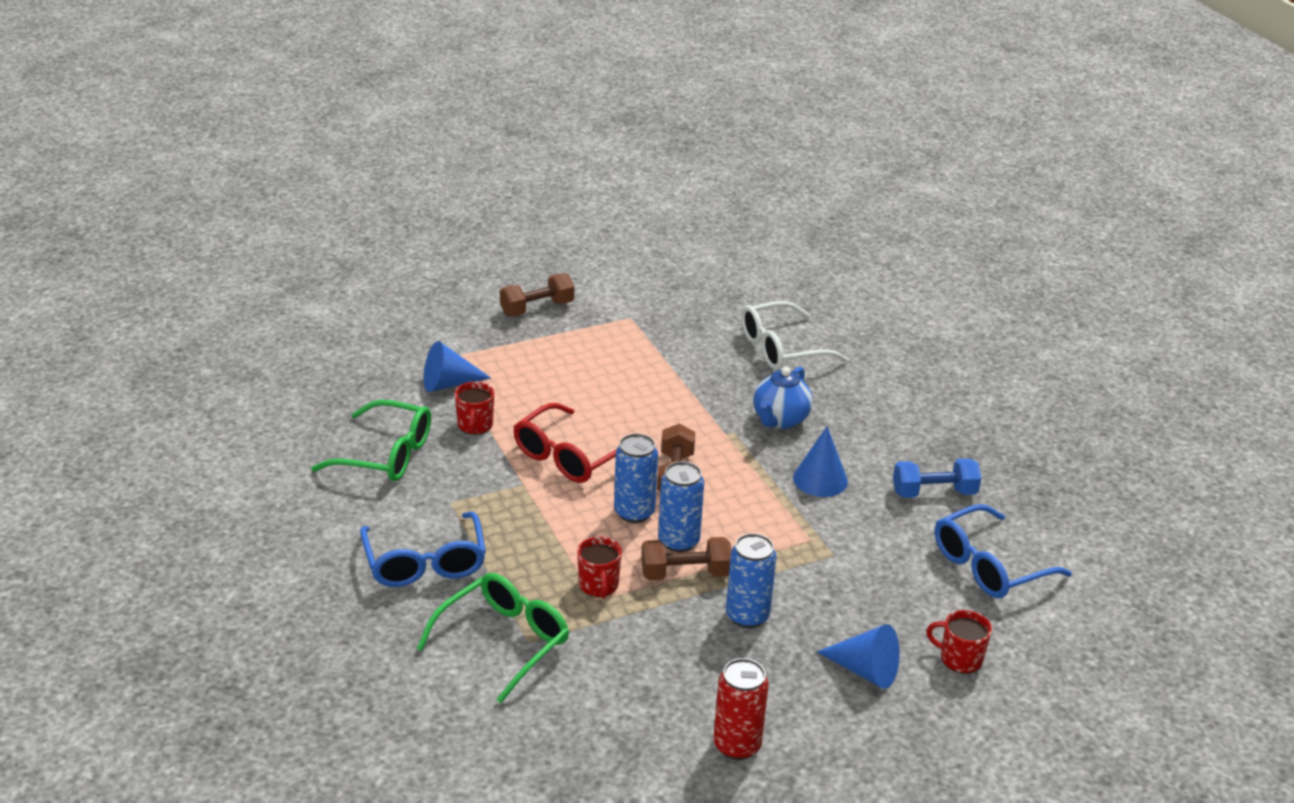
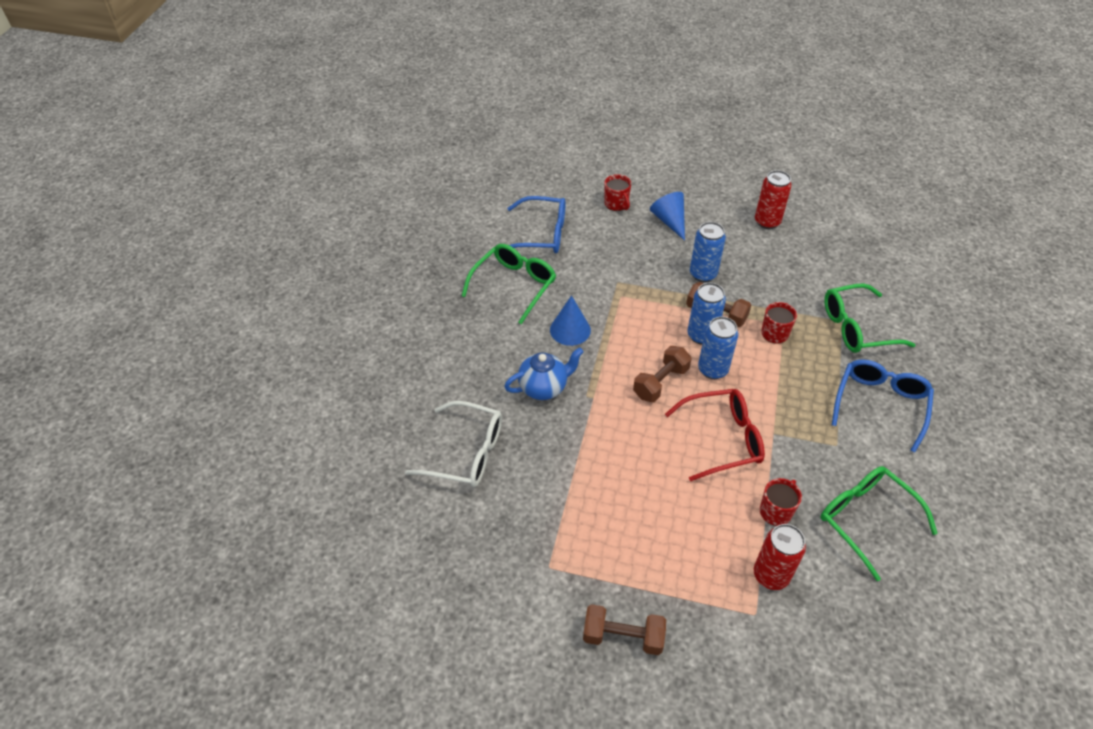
camera: 140 degrees left, 15 degrees up
(449, 384) = (771, 575): blue cone -> red can
(934, 493) = (513, 286): blue dumbbell -> green glasses

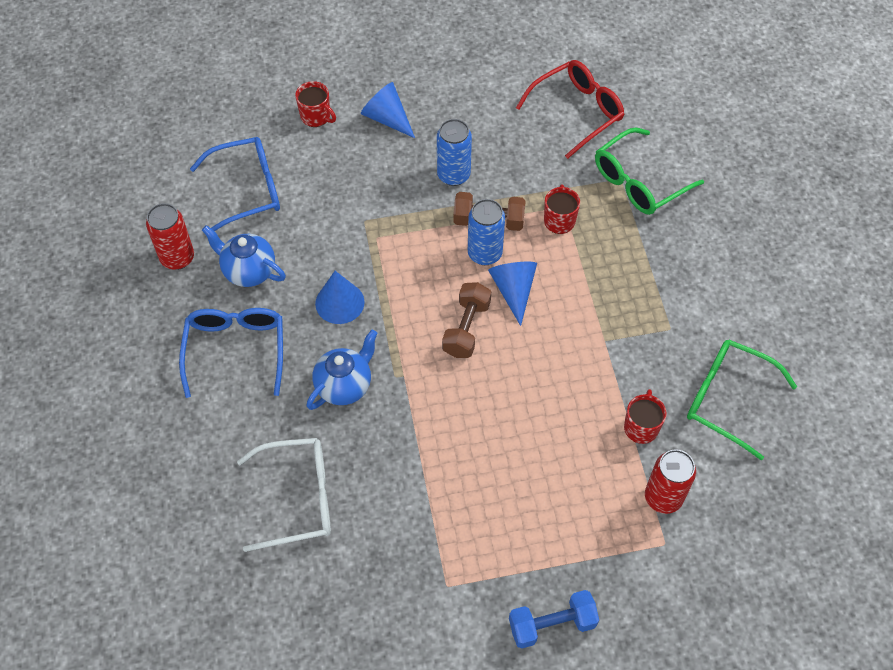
camera: 25 degrees left, 10 degrees up
(513, 286) = (248, 271): green glasses -> blue teapot
(623, 636) = (552, 624): brown dumbbell -> blue dumbbell
(712, 369) = (513, 291): blue can -> blue cone
(722, 439) = (556, 369): red glasses -> red glasses (576, 112)
(767, 222) = (495, 80): red can -> red can (177, 258)
(880, 405) = (695, 265): blue glasses -> blue glasses (236, 351)

